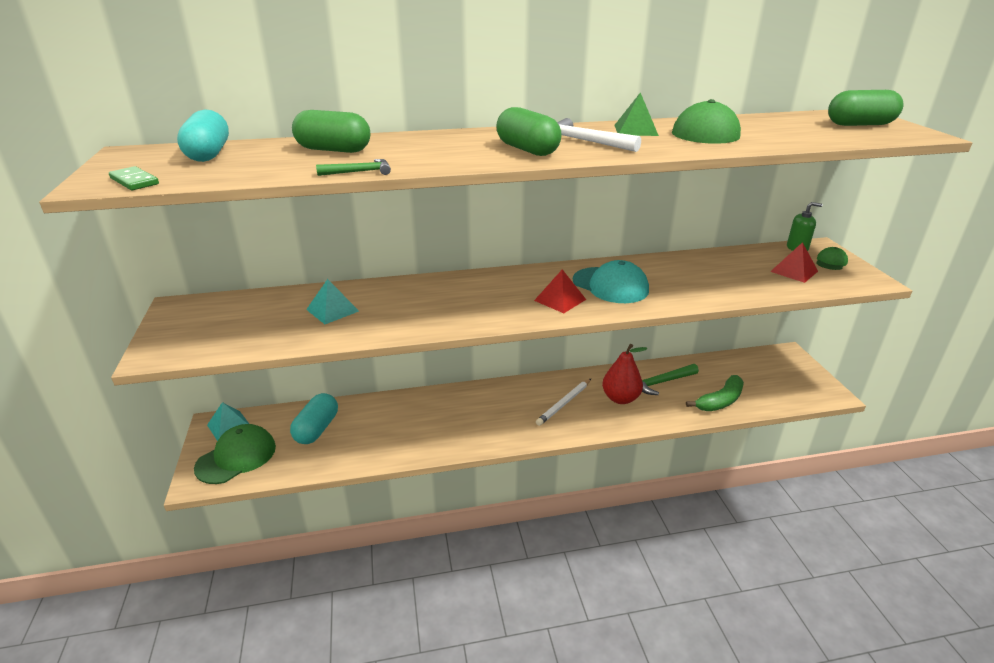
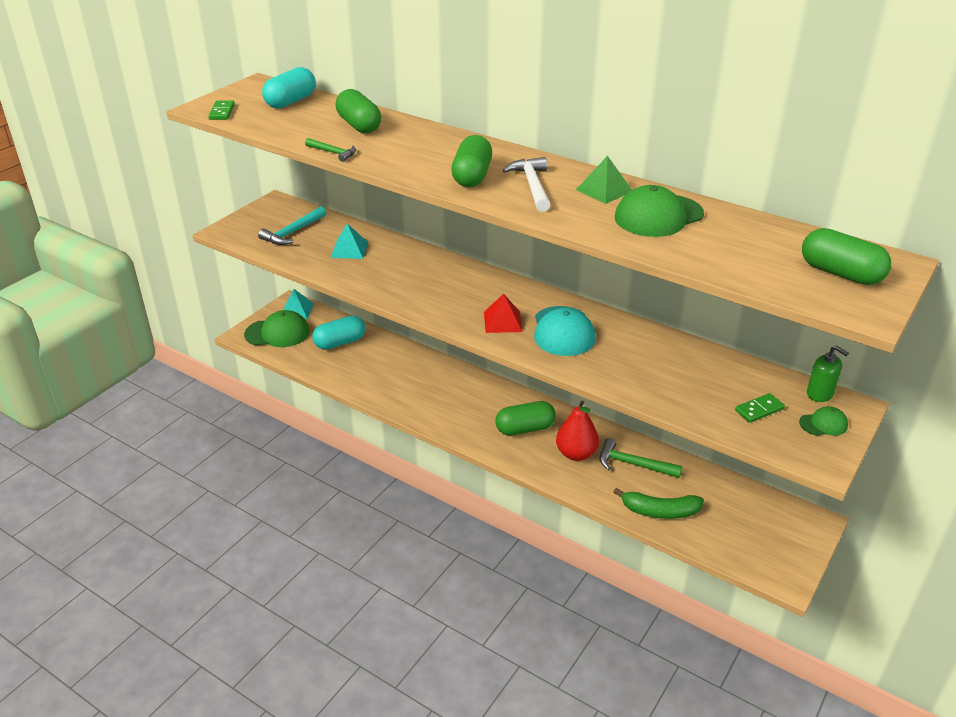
camera: 45 degrees right, 5 degrees up
(244, 322) = (293, 232): none -> turquoise hammer
(564, 403) = (525, 429): white pencil -> green capsule
(794, 271) = (759, 410): red pyramid -> green domino

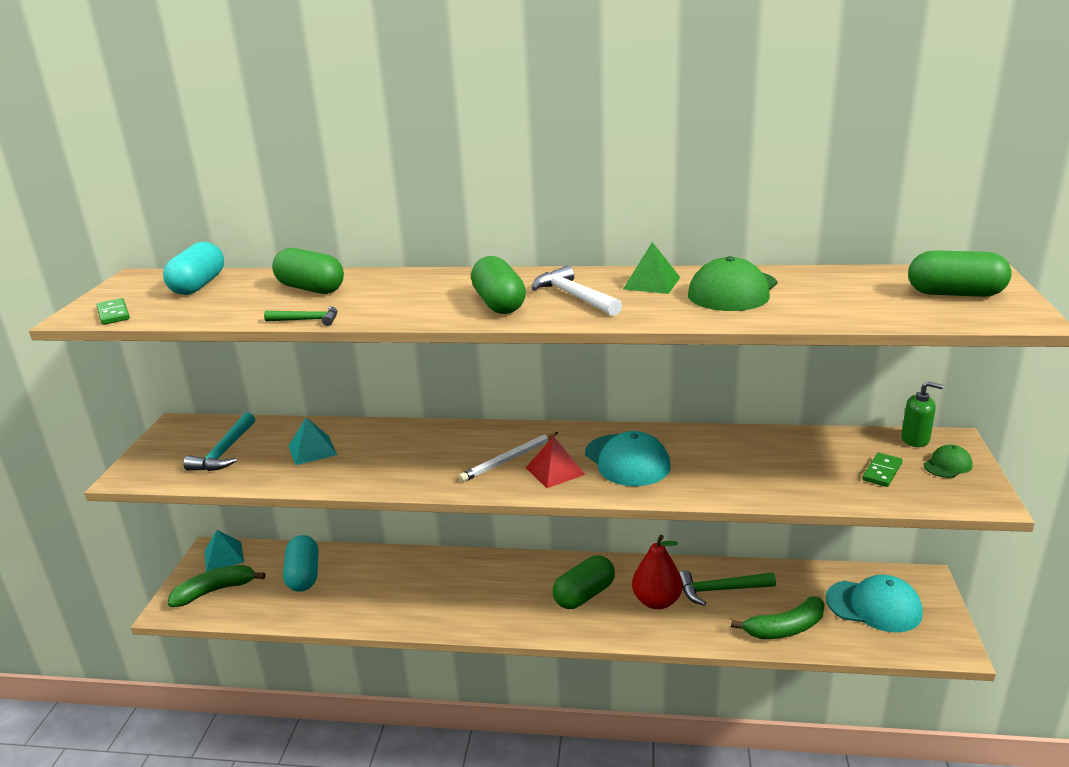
camera: 25 degrees left, 10 degrees down
(277, 333) = (215, 591): green cap -> green banana
(340, 342) = (304, 575): turquoise capsule -> turquoise capsule turned 45 degrees counterclockwise
(477, 301) = (509, 459): none -> white pencil
(750, 524) = (874, 606): none -> turquoise cap

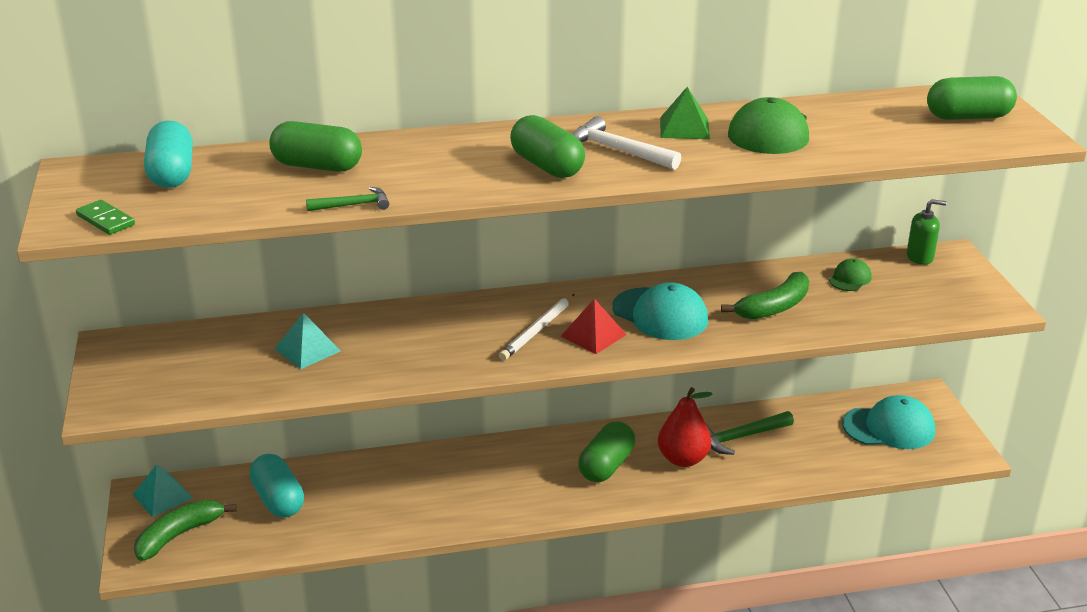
camera: 20 degrees left, 5 degrees up
(225, 451) = (201, 366): turquoise hammer -> none
(785, 628) = (816, 463): green banana -> green banana (774, 307)
(882, 472) = (903, 293): green domino -> none
(947, 465) = (957, 278): green cap -> green cap (850, 278)

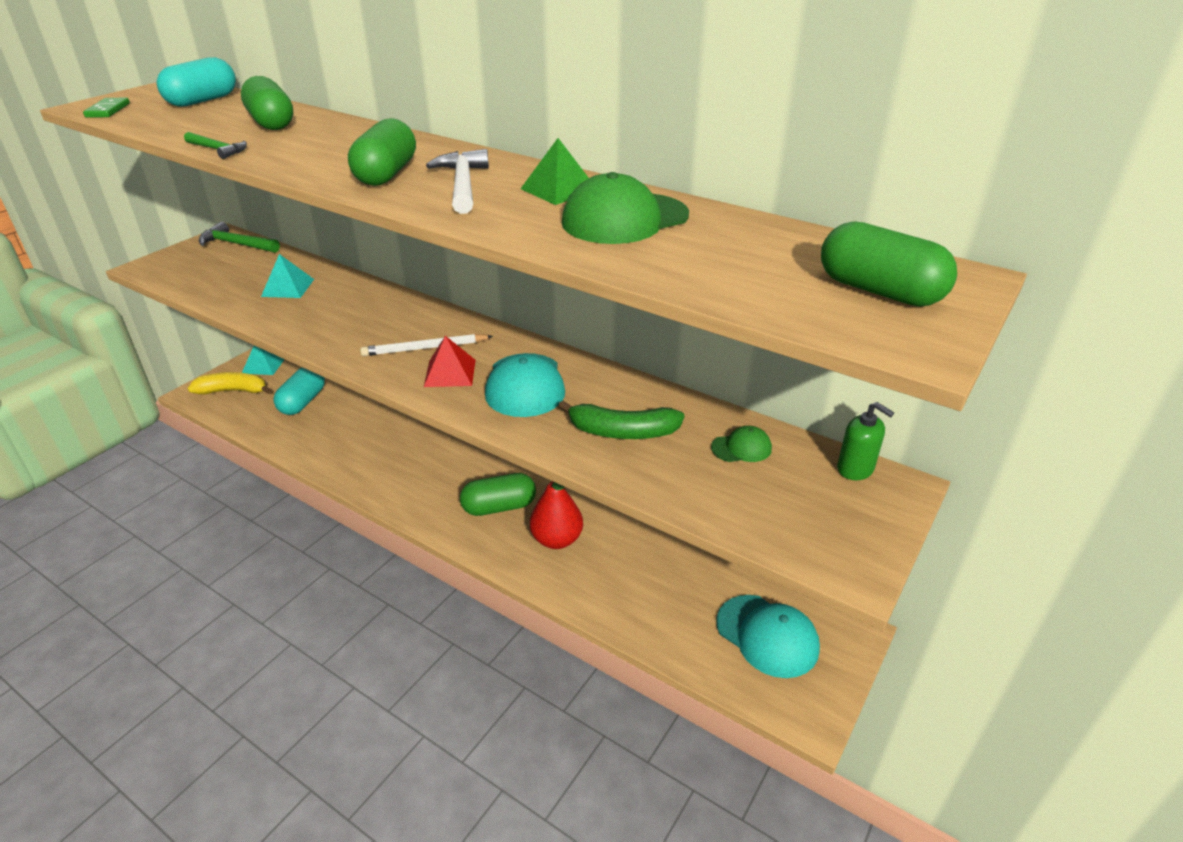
camera: 45 degrees right, 5 degrees up
(179, 535) = (233, 391): green banana -> yellow banana
(741, 437) = (626, 553): green hammer -> green hammer (237, 244)

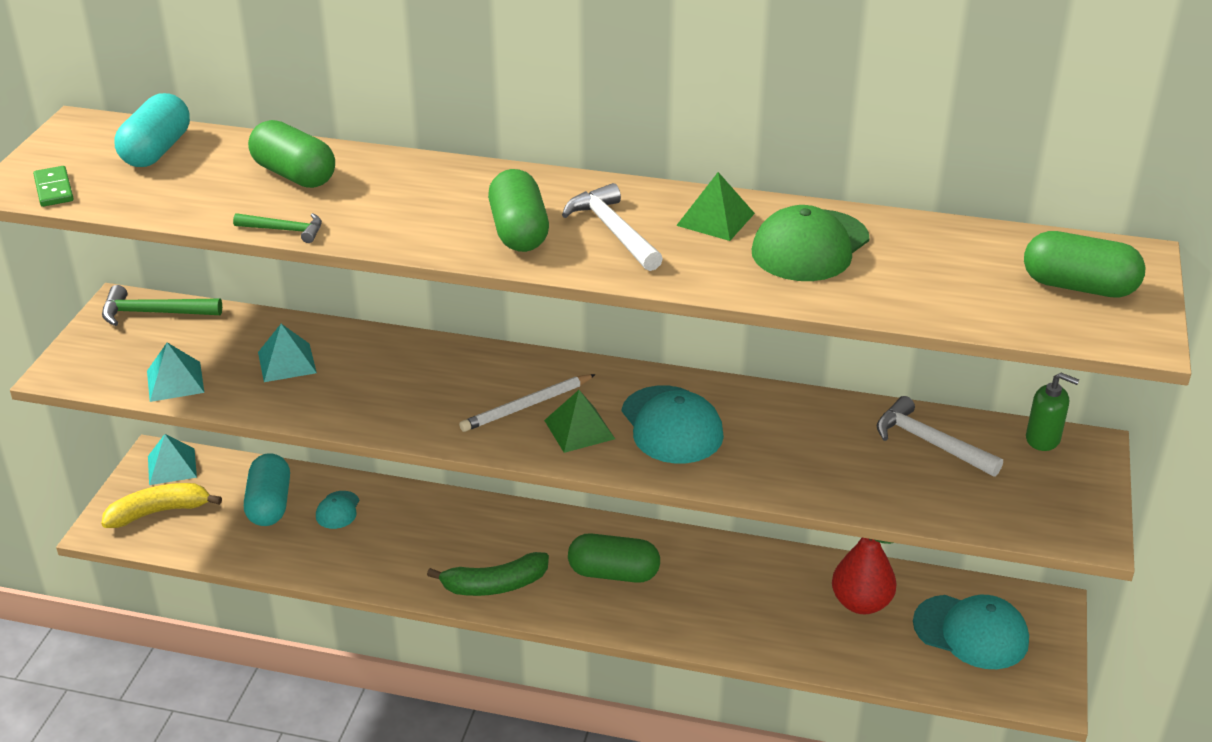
camera: 20 degrees left, 0 degrees up
(206, 285) = (175, 381): none -> turquoise pyramid
(342, 416) = (338, 510): none -> turquoise cap
(450, 373) = (579, 429): red pyramid -> green pyramid
(499, 507) = (613, 573): green capsule -> green capsule turned 45 degrees clockwise
(556, 539) = (702, 593): red pear -> red pear (861, 603)
(622, 432) = (807, 454): green banana -> green banana (495, 585)
(741, 448) = (930, 443): green cap -> white hammer

